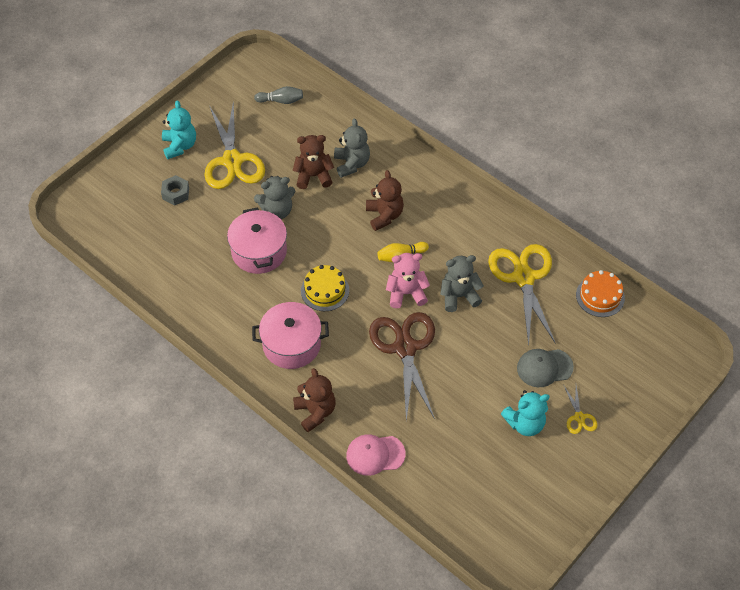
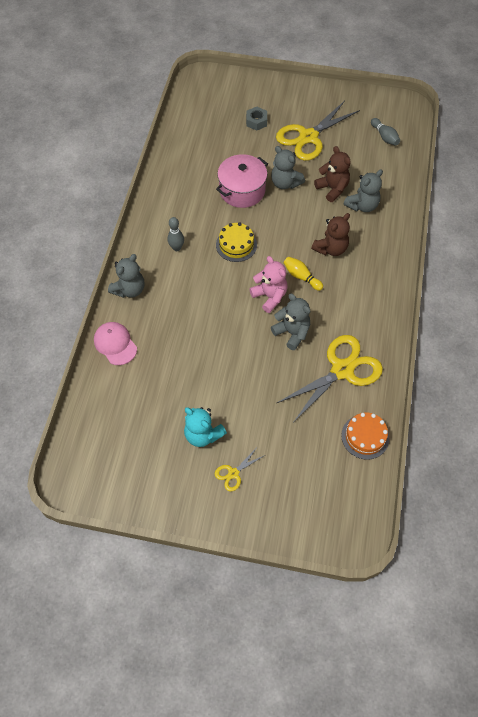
camera: 60 degrees right, 5 degrees up
(180, 146) = (298, 103): turquoise teddy bear -> none
(291, 344) = (176, 248): pink pot -> grey bowling pin
(315, 412) = (129, 289): brown teddy bear -> grey teddy bear
(405, 348) = (220, 319): brown scissors -> none
(544, 368) = (265, 425): grey cap -> none

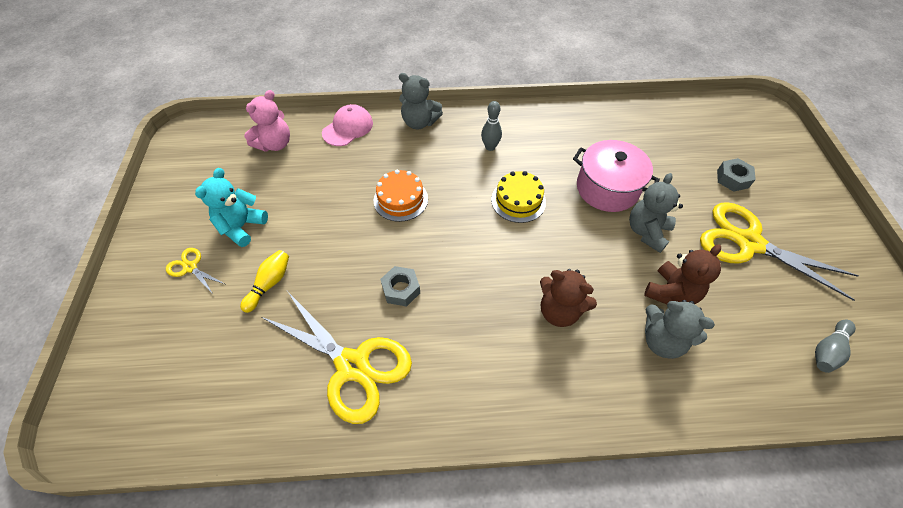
camera: 75 degrees right, 5 degrees down
(269, 296) = (451, 252): pink teddy bear -> pink teddy bear (275, 144)
(292, 332) = (401, 289): grey teddy bear -> grey nut
(301, 277) = (495, 283): yellow bowling pin -> yellow bowling pin (270, 284)
(365, 436) = (244, 418): orange cake -> orange cake (400, 199)

